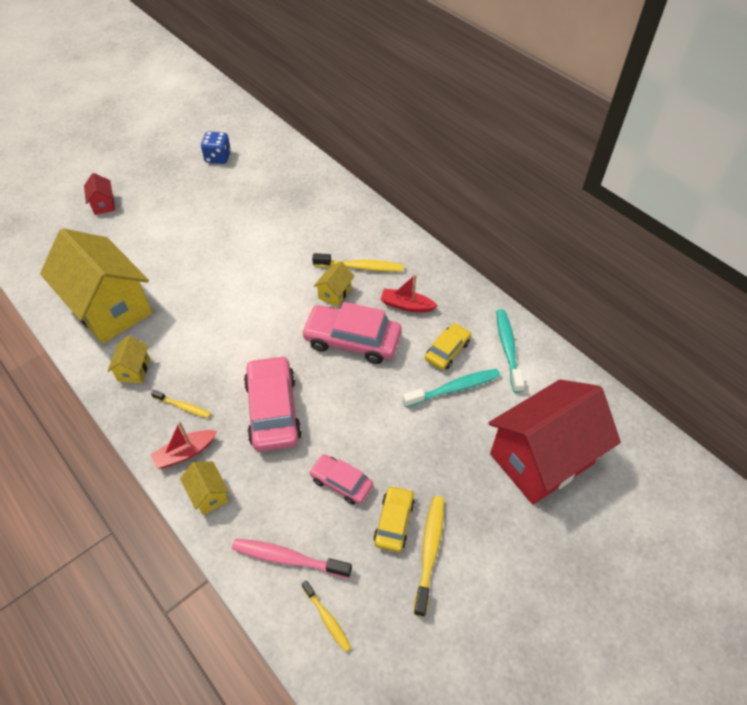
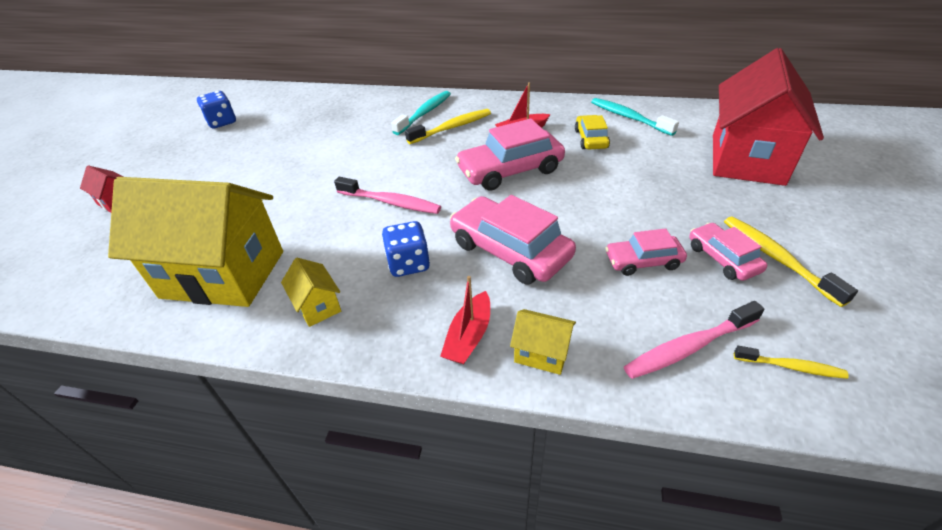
camera: 35 degrees left, 10 degrees down
(183, 407) = (416, 302): yellow toothbrush -> none
(207, 375) = (408, 264): none -> blue dice
(247, 315) = (391, 202): none -> pink toothbrush
(335, 293) = (453, 151): yellow house -> none
(394, 522) = (722, 258): yellow car -> pink car
(454, 388) = (629, 155): turquoise toothbrush -> turquoise toothbrush (425, 113)

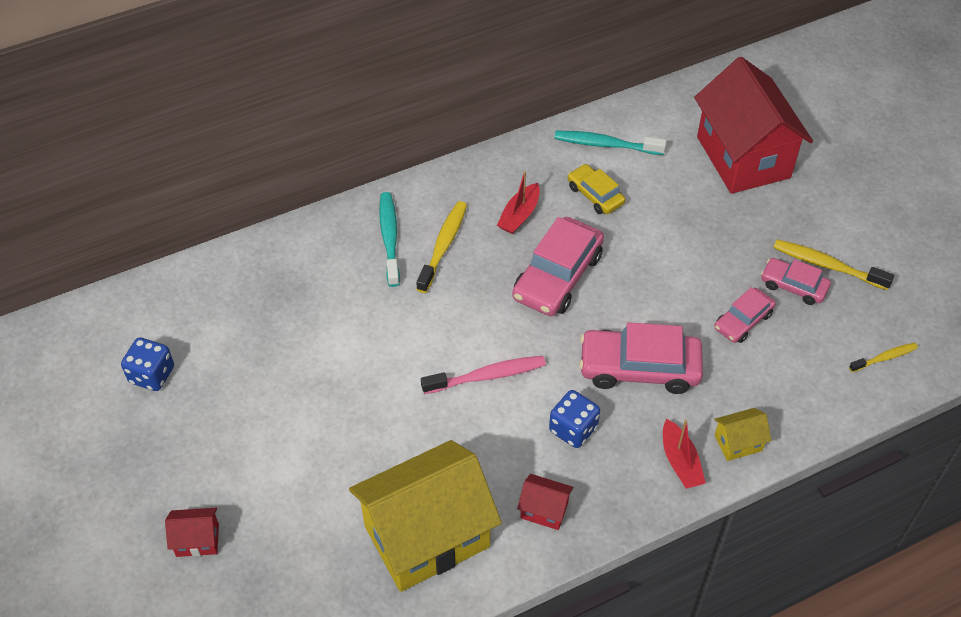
camera: 40 degrees left, 10 degrees up
(318, 306) = (544, 510): yellow house -> red house
(688, 347) = (821, 380): pink toothbrush -> none

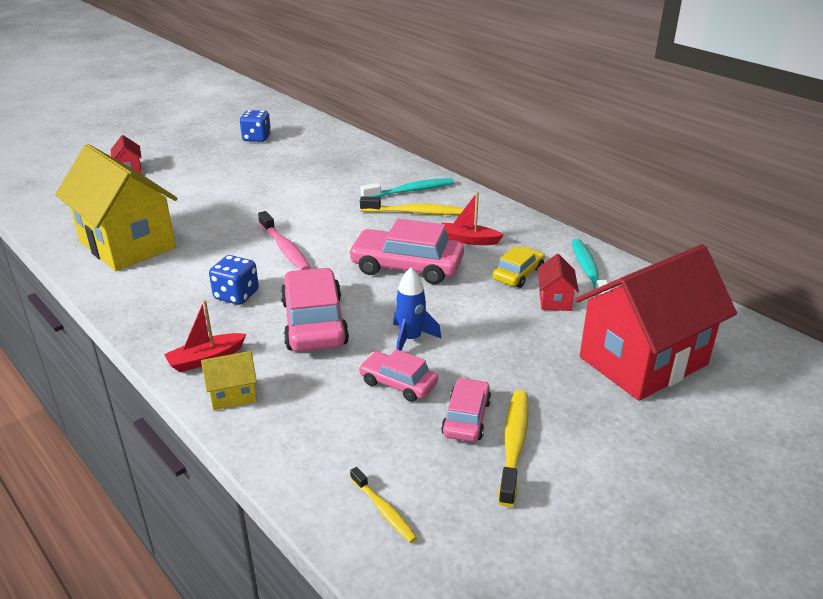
camera: 75 degrees right, 20 degrees down
(544, 510) = (150, 291): red house -> red house (555, 300)
(682, 299) = (410, 339): none -> blue rocket
(738, 443) = (233, 395): yellow house -> yellow house turned 75 degrees counterclockwise

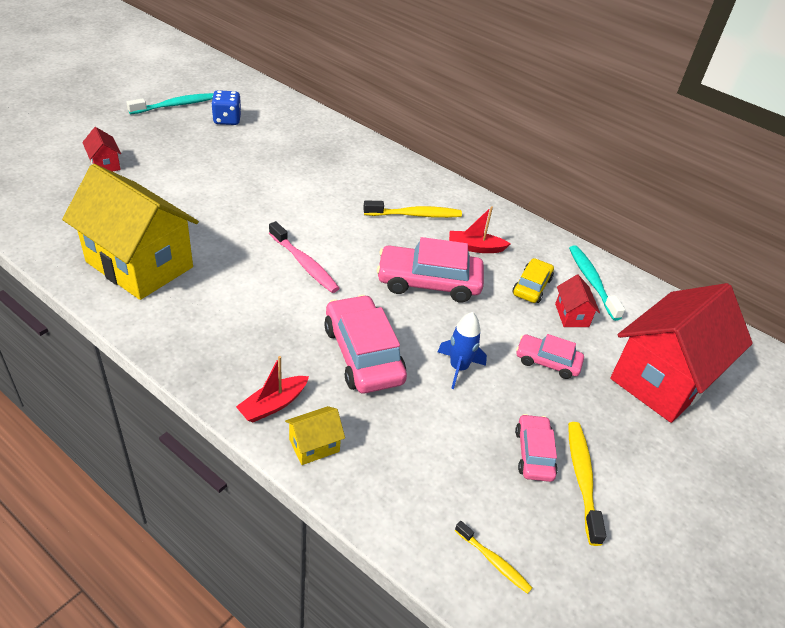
camera: 15 degrees left, 10 degrees up
(236, 295) = (276, 324): blue dice -> none
(398, 383) = (463, 419): pink car -> pink car (547, 361)
(410, 191) = (403, 188): turquoise toothbrush -> turquoise toothbrush (175, 105)

